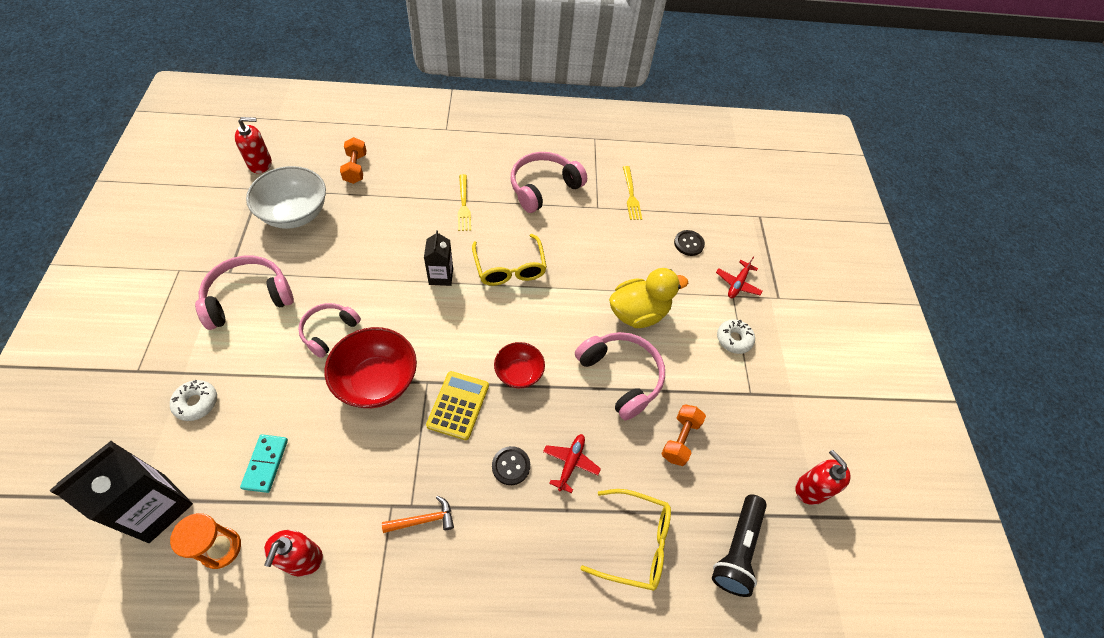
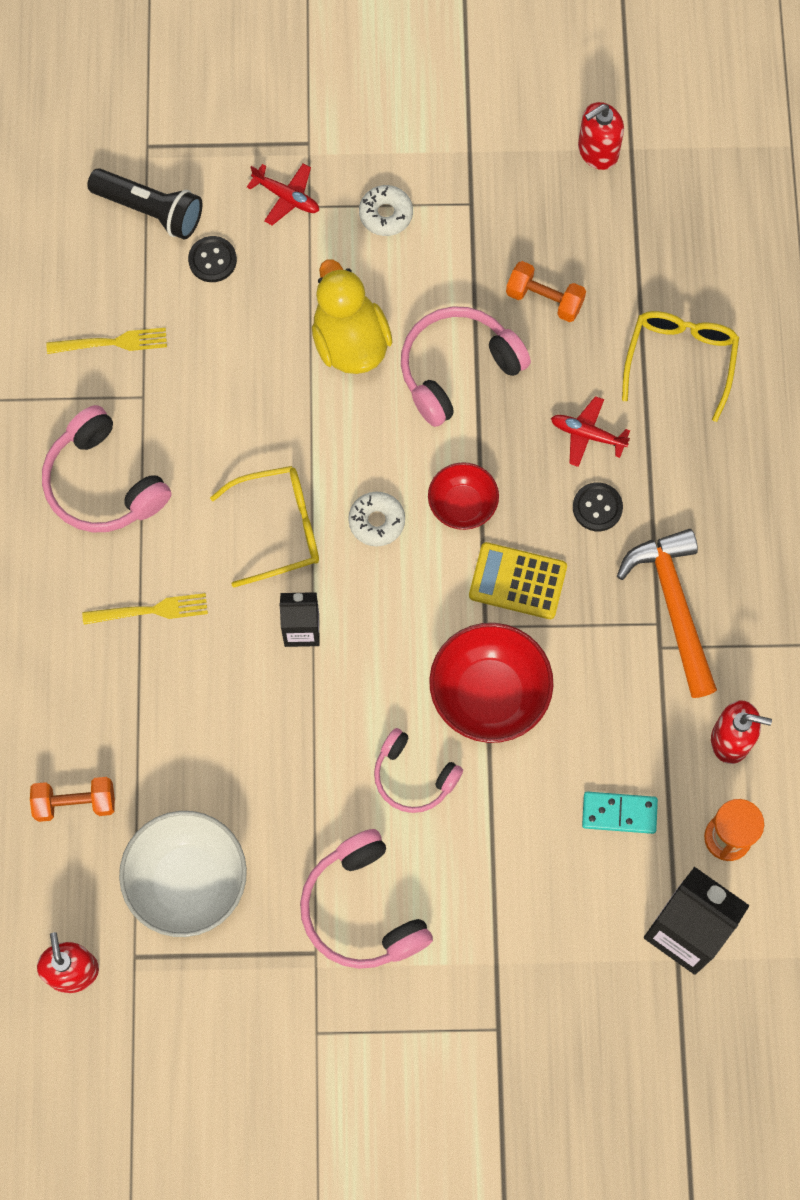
camera: 85 degrees left, 15 degrees up
(196, 403) = (541, 929): white donut -> white donut (376, 521)
(423, 520) = (674, 606): orange hammer -> orange hammer, size x1.97
(737, 550) = (678, 246): black flashlight -> black flashlight (150, 210)

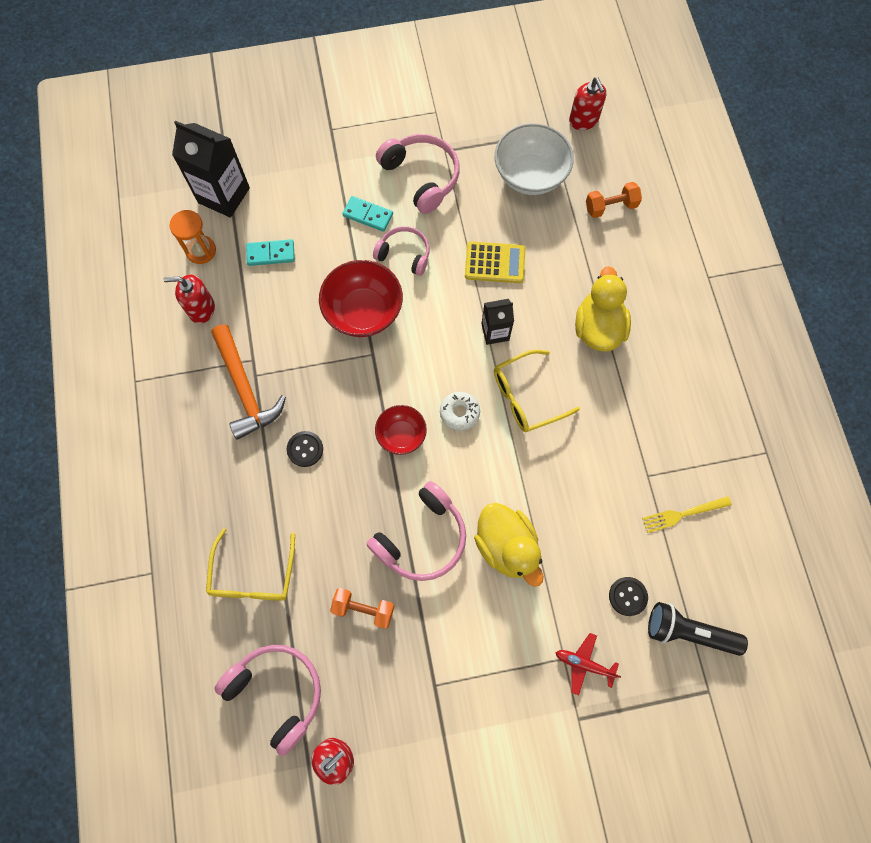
camera: 170 degrees right, 0 degrees up
(103, 483) = (656, 407): pink headphones -> pink headphones (277, 692)
(151, 610) = (598, 328): yellow fork -> yellow duck
(386, 214) = (501, 662): white donut -> none
(459, 854) = (368, 215): none -> turquoise domino
(518, 581) = (355, 388): yellow calculator -> yellow calculator (495, 263)
(587, 434) = (318, 503): red plane -> none

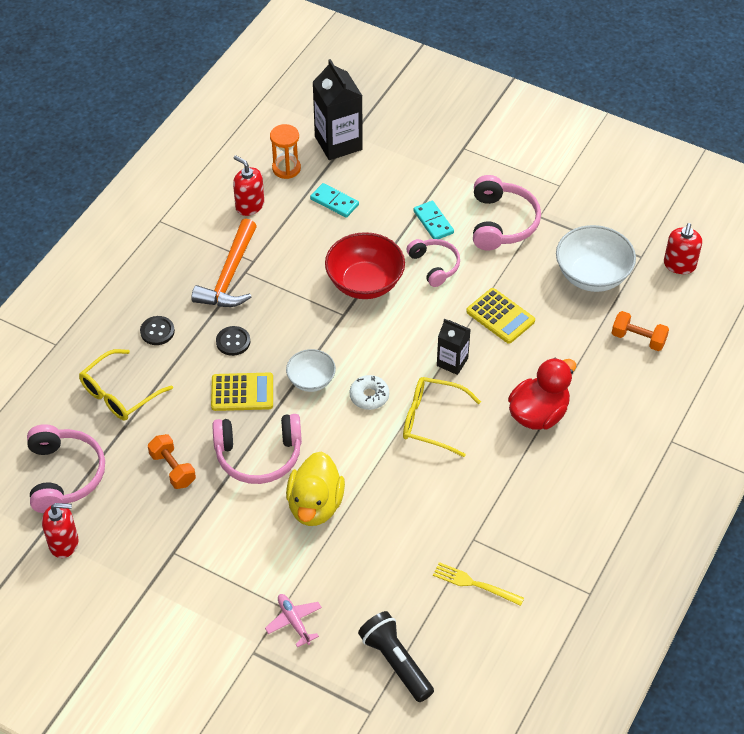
camera: 40 degrees right, 20 degrees down
(356, 491) = (242, 392): none -> yellow calculator
(401, 435) = (311, 380): red bowl -> white bowl
(584, 664) = (294, 621): red plane -> pink plane
(598, 328) = (538, 414): yellow duck -> red duck
(627, 596) = (373, 604): black button -> black button (157, 331)

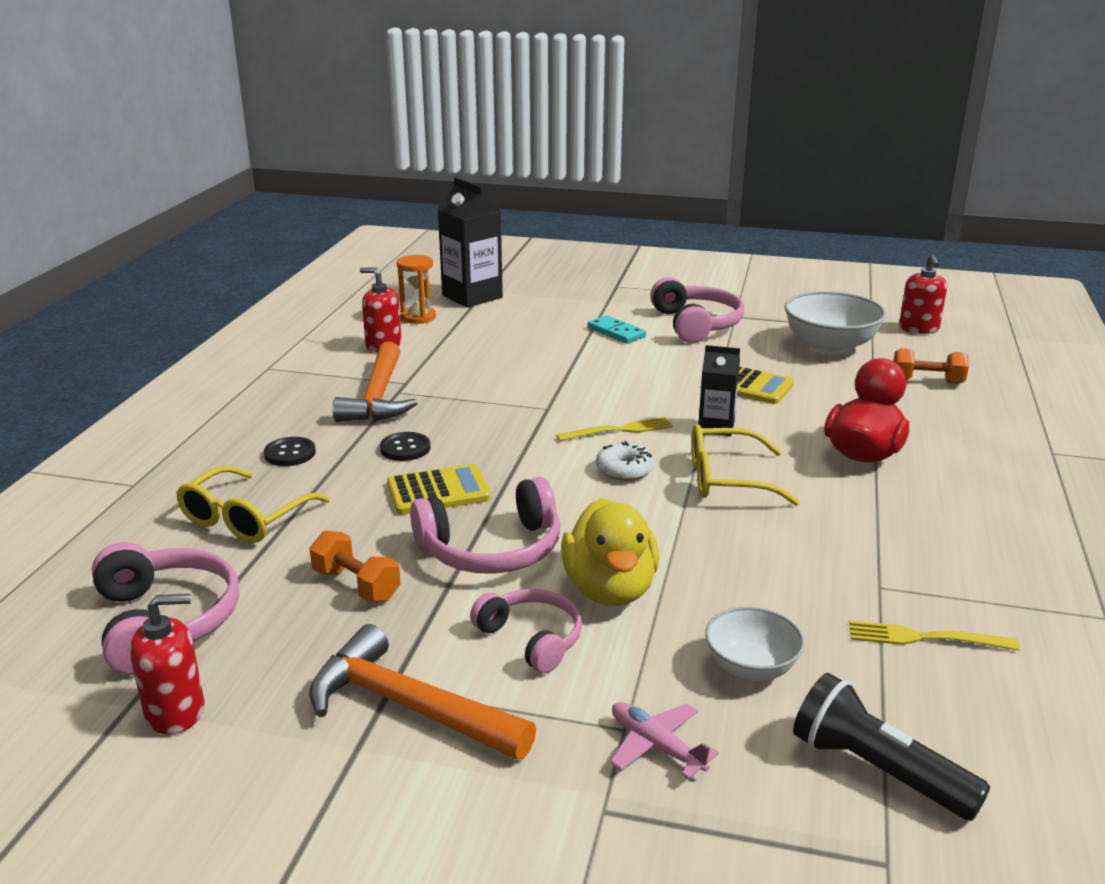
camera: 15 degrees left, 25 degrees down
(179, 567) = (409, 707): none -> orange hammer
(311, 380) = (534, 467): white bowl -> white bowl (751, 667)
(334, 202) = (488, 332): turquoise domino -> none
(365, 283) = (560, 382): red bowl -> none
(383, 351) = (619, 430): none -> yellow fork
(434, 265) = (639, 360): pink headphones -> pink headphones (531, 639)

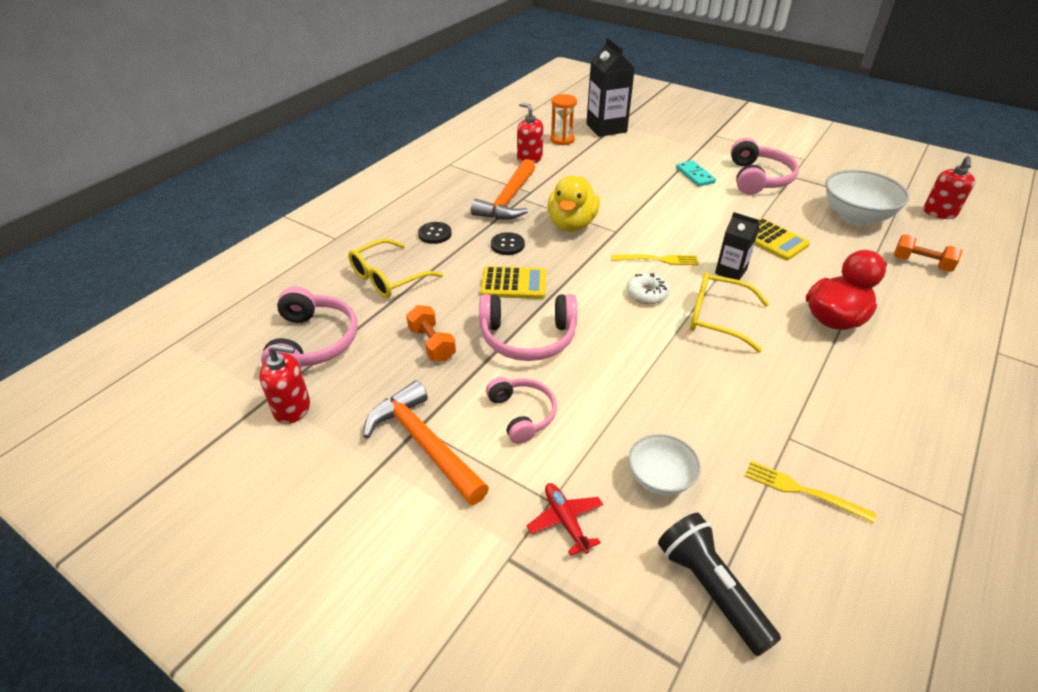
camera: 20 degrees right, 15 degrees up
(610, 589) = (591, 389): yellow duck -> yellow duck (571, 224)
(656, 746) = (565, 521): pink plane -> red plane

